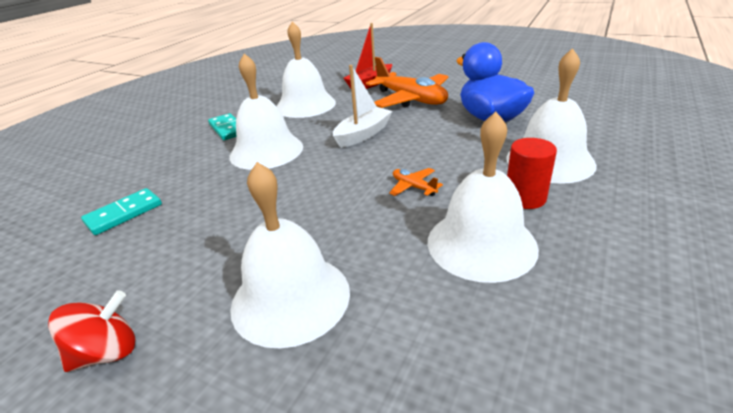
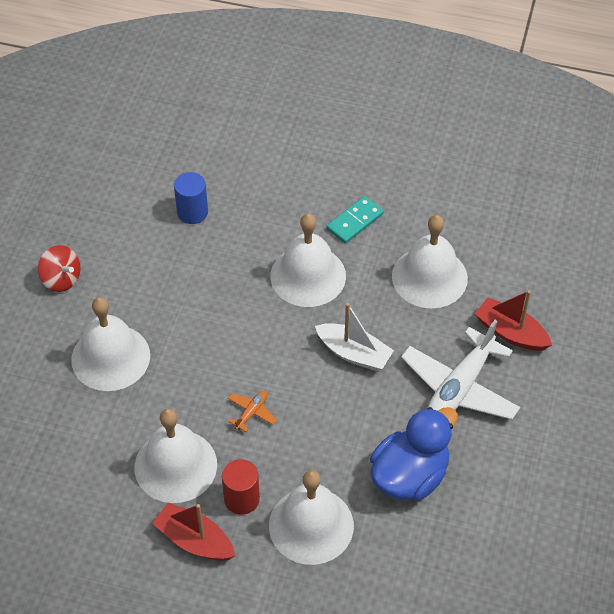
camera: 75 degrees right, 20 degrees up
(124, 213) = (192, 212): turquoise domino -> blue cylinder
(410, 99) = (460, 387): orange plane -> white plane
(590, 233) = (195, 540): none -> red boat

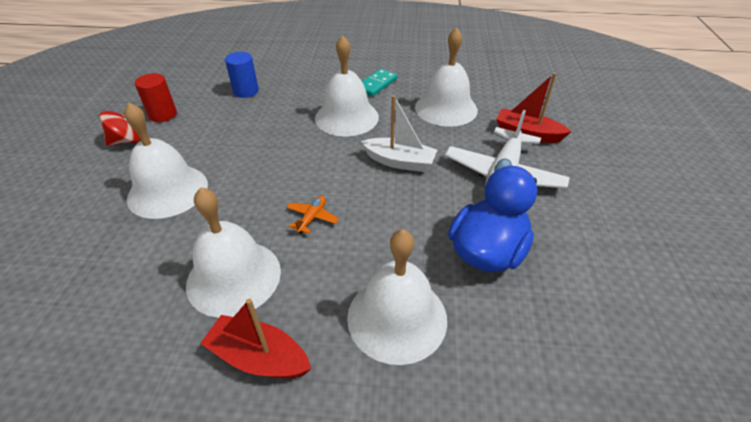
camera: 10 degrees left, 10 degrees down
(61, 279) = (127, 141): red spinning top -> red spinning top turned 60 degrees counterclockwise
(241, 499) = (312, 300): red cylinder -> red cylinder (163, 115)

